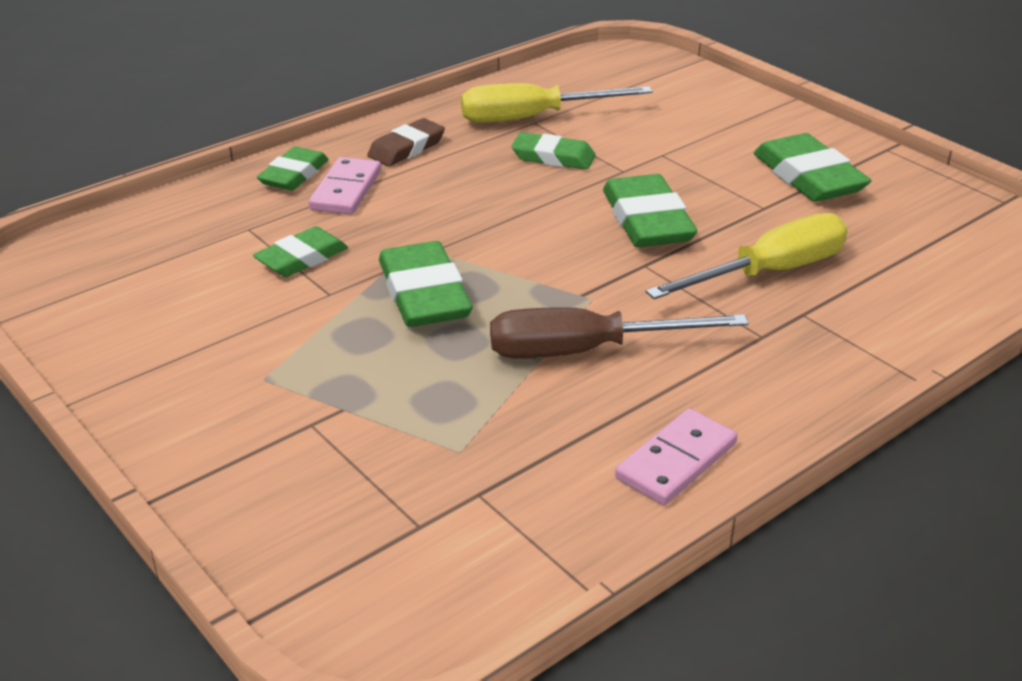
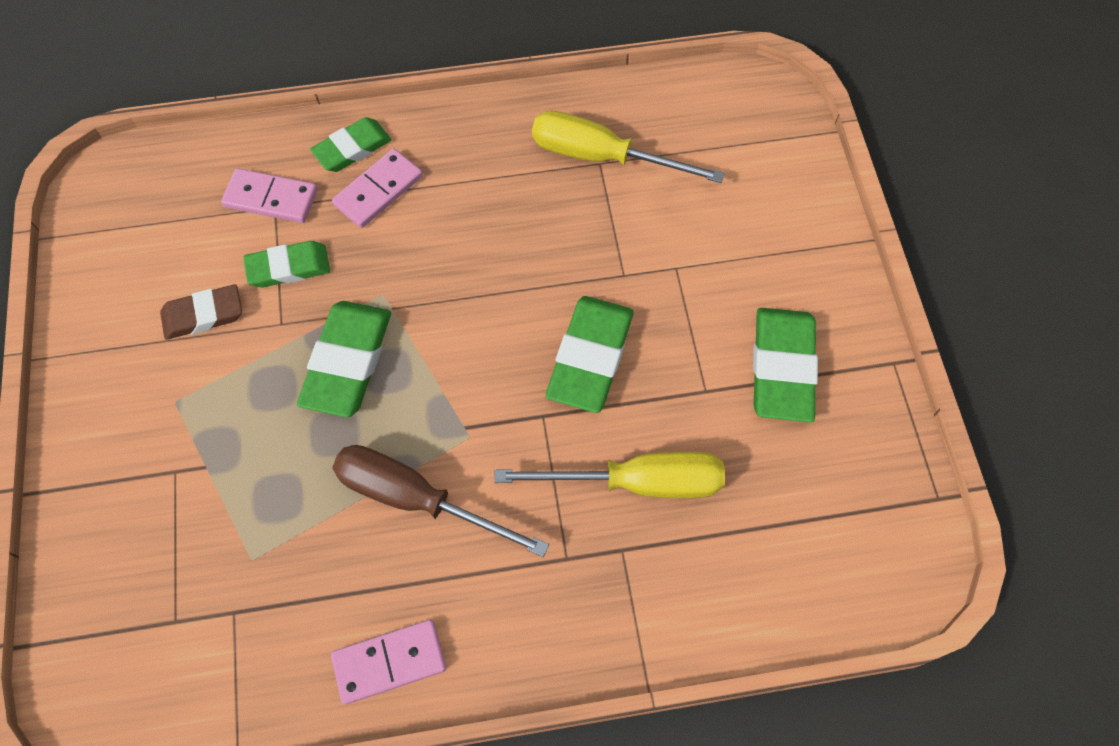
camera: 30 degrees right, 30 degrees up
(239, 224) = (271, 198): none -> pink domino
(406, 148) = (465, 152): brown eraser -> brown eraser (203, 315)
(553, 157) = (577, 225): green eraser -> none

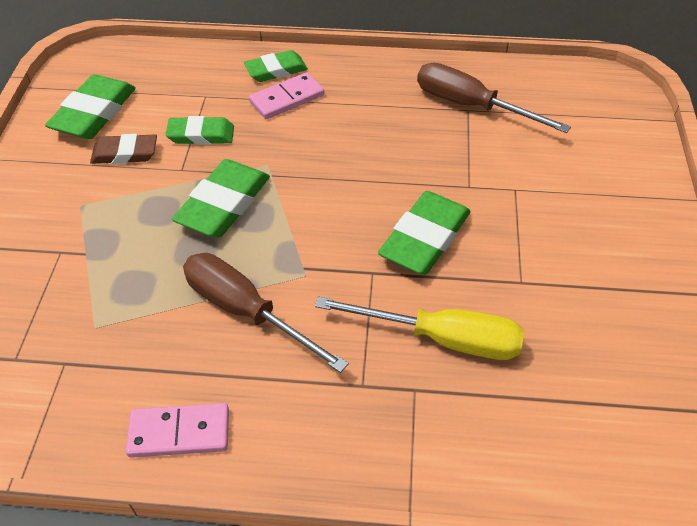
camera: 15 degrees right, 15 degrees down
(271, 198) = (204, 90): pink domino -> none
(602, 156) = (471, 106): yellow screwdriver -> brown screwdriver
(782, 367) = (595, 278): green eraser -> green eraser (94, 113)

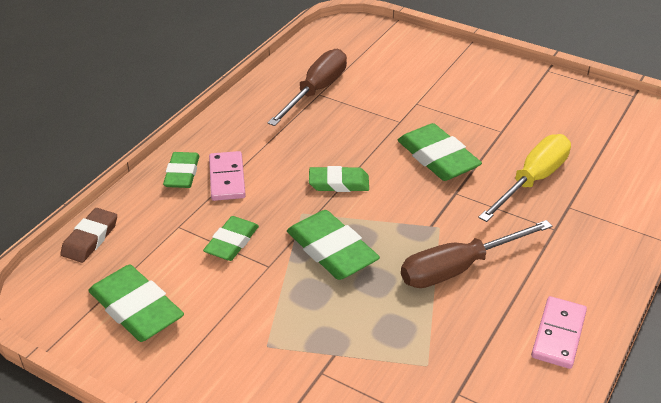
camera: 65 degrees left, 10 degrees down
(125, 153) = (217, 298): brown eraser -> brown eraser (90, 238)
(328, 174) = (339, 183): none -> green eraser
(471, 106) = (316, 91): brown screwdriver -> brown screwdriver turned 150 degrees clockwise

